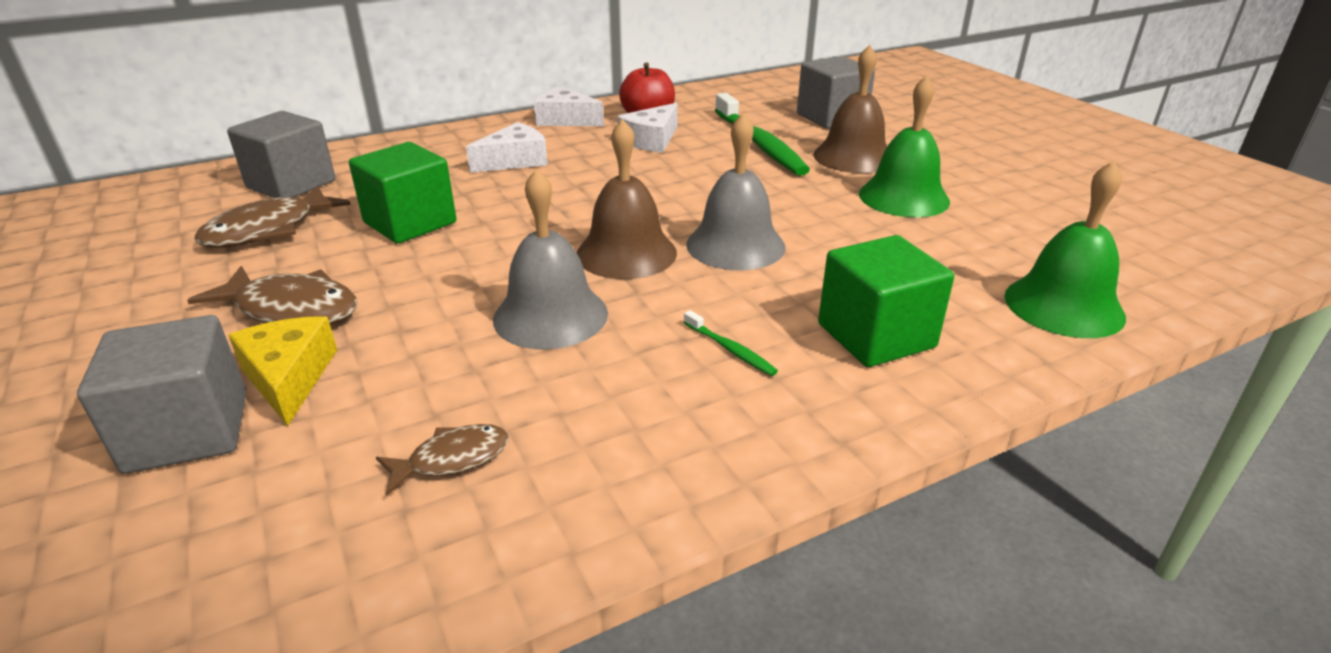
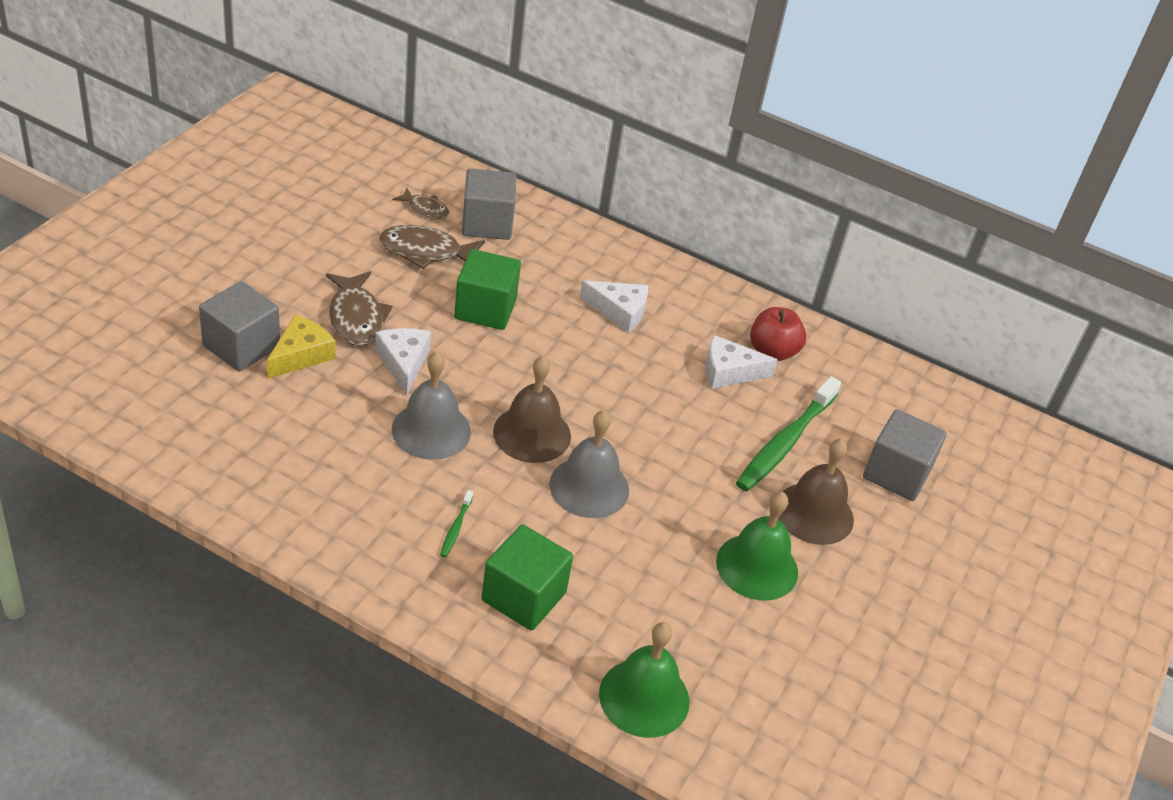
camera: 50 degrees right, 10 degrees up
(452, 459) = (284, 452): brown fish -> brown fish (425, 209)
(565, 120) = (721, 303): white cheese -> white cheese (403, 363)

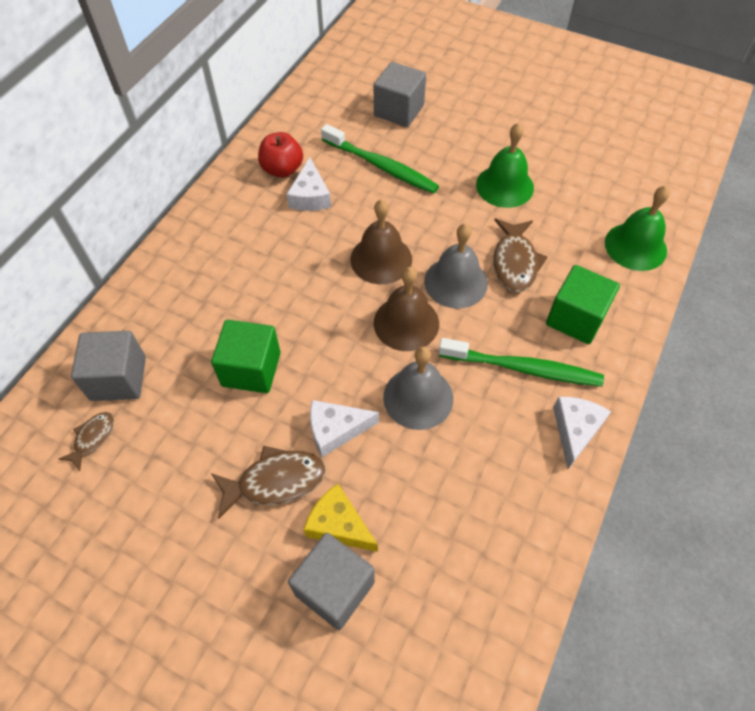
camera: 85 degrees left, 15 degrees up
(425, 252) = (166, 429): brown fish -> brown fish (515, 262)
(456, 528) = (523, 368): green toothbrush -> green toothbrush, size x2.38
(619, 311) = (244, 267): white cheese -> white cheese (575, 430)
(814, 513) = (447, 154): brown bell -> brown bell (381, 259)

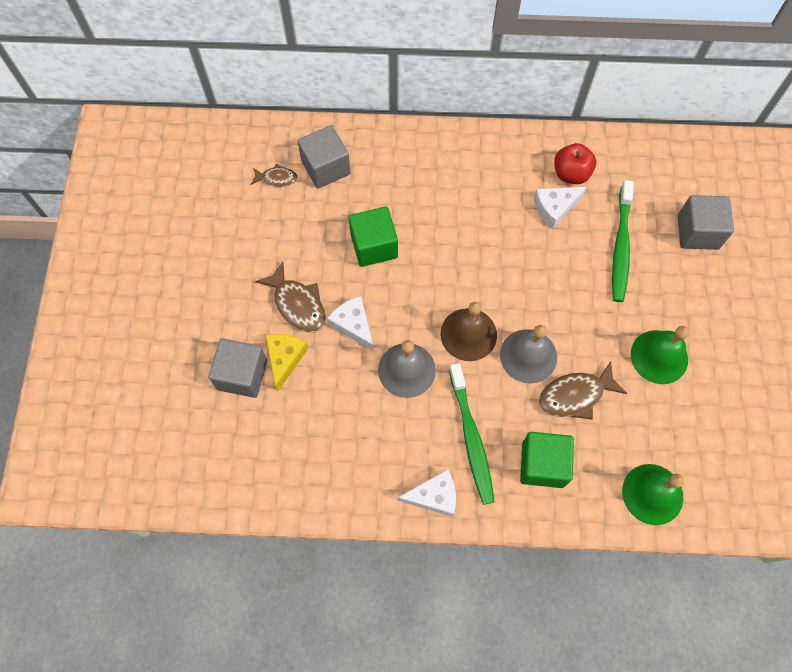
camera: 65 degrees right, 10 degrees up
(381, 259) = (520, 289): brown bell -> none

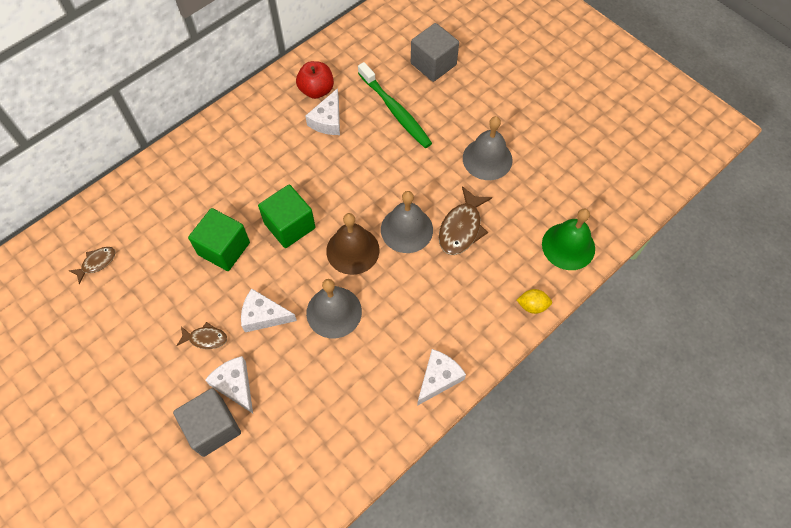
camera: 45 degrees left, 5 degrees down
(285, 358) = (235, 385): yellow cheese -> white cheese
(297, 304) = (205, 338): brown fish -> brown fish, size x0.58
(326, 167) = (130, 224): grey cube -> none
(471, 438) = (424, 316): green toothbrush -> none
(542, 464) = (486, 290): green cube -> green cube (290, 226)
(568, 513) = (532, 306): none -> yellow lemon
(659, 356) = (487, 159): green bell -> grey bell

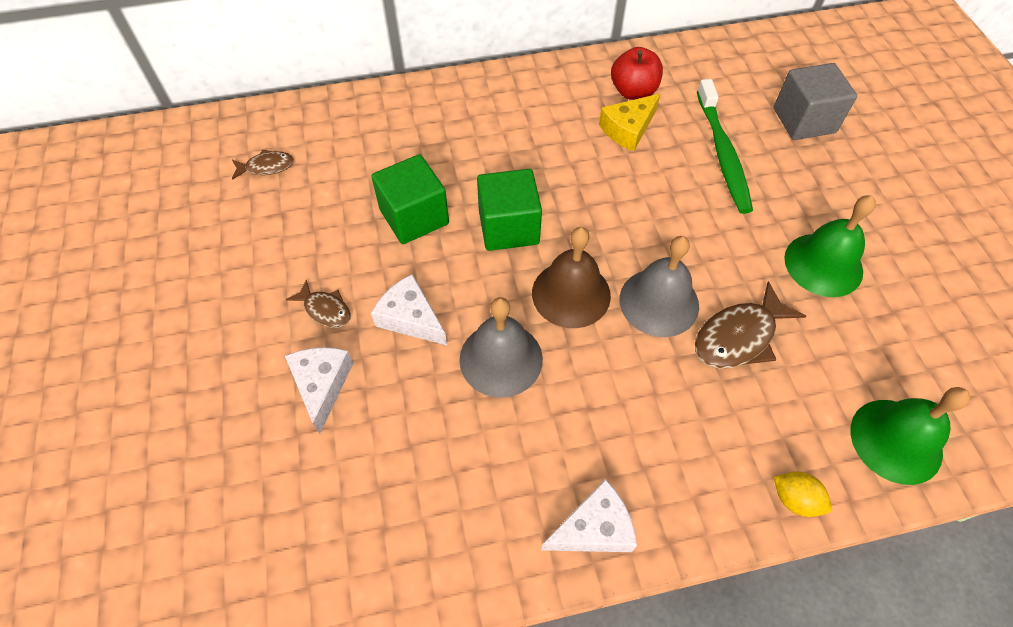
camera: 30 degrees right, 5 degrees down
(213, 427) = (261, 423): grey cube -> none
(328, 120) = (628, 129): white cheese -> yellow cheese
(487, 159) = (823, 264): grey bell -> green bell

